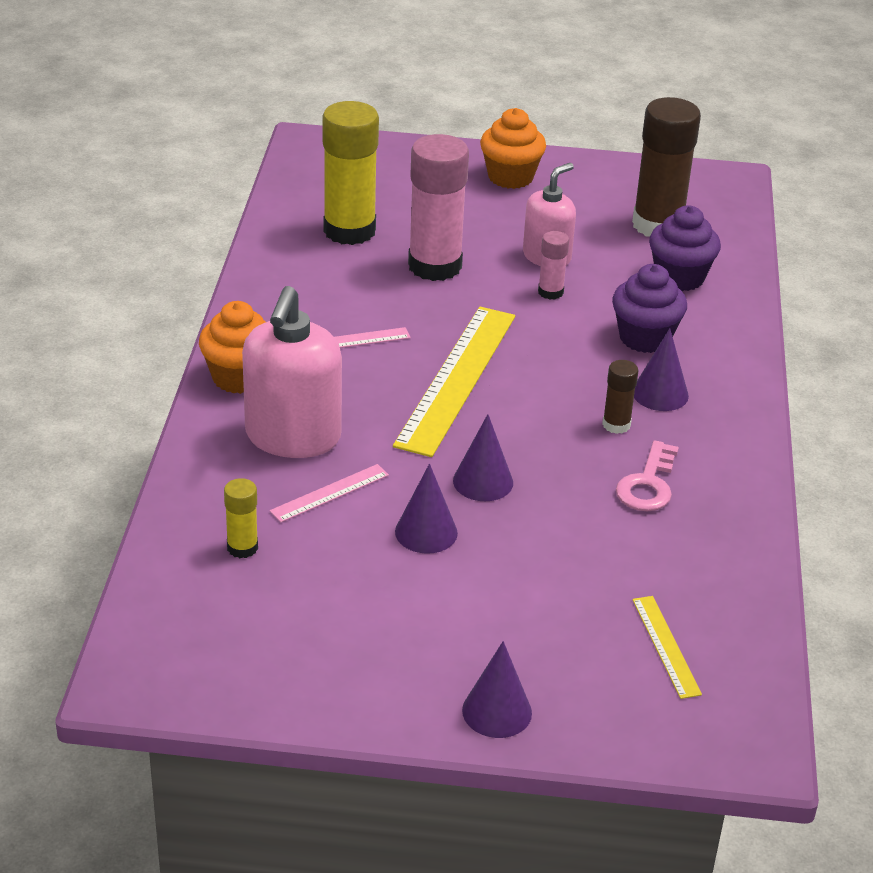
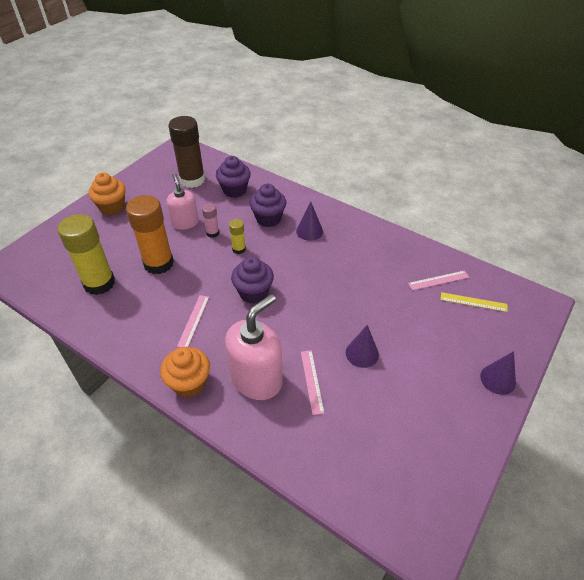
camera: 60 degrees left, 10 degrees up
(242, 548) = (336, 440): yellow glue stick -> yellow glue stick (239, 249)
(293, 437) = (257, 379): pink soap dispenser -> pink soap dispenser turned 90 degrees counterclockwise
(435, 266) = (158, 263): pink glue stick -> orange glue stick
(457, 379) = (253, 293): yellow ruler -> purple cupcake
(483, 481) = (336, 316): purple cone -> none
(616, 425) = (322, 254): brown glue stick -> none
(648, 484) = (367, 261): pink key -> none
(682, 587) = (438, 280): none -> pink ruler

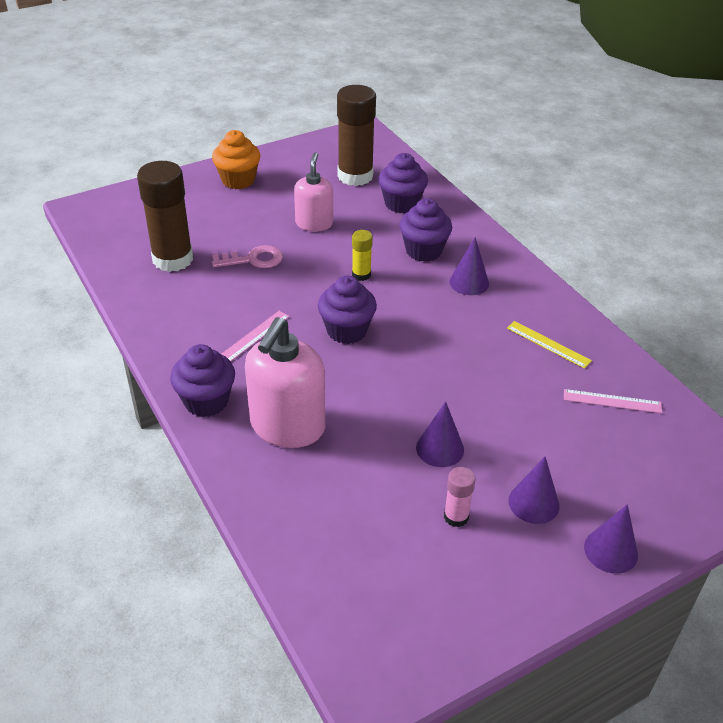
camera: 25 degrees right, 5 degrees down
(99, 283) = (173, 259): yellow glue stick -> brown glue stick
(158, 263) = (253, 259): orange glue stick -> pink key
(189, 383) = (206, 401): orange cupcake -> purple cupcake
(212, 233) = (340, 246): pink glue stick -> pink glue stick (456, 517)
(257, 379) = (287, 426): pink soap dispenser -> pink soap dispenser turned 135 degrees clockwise
(312, 381) = (353, 455): pink ruler -> none
(438, 367) = (533, 503): none -> purple cone
(473, 302) = (645, 445): yellow ruler -> yellow ruler (548, 344)

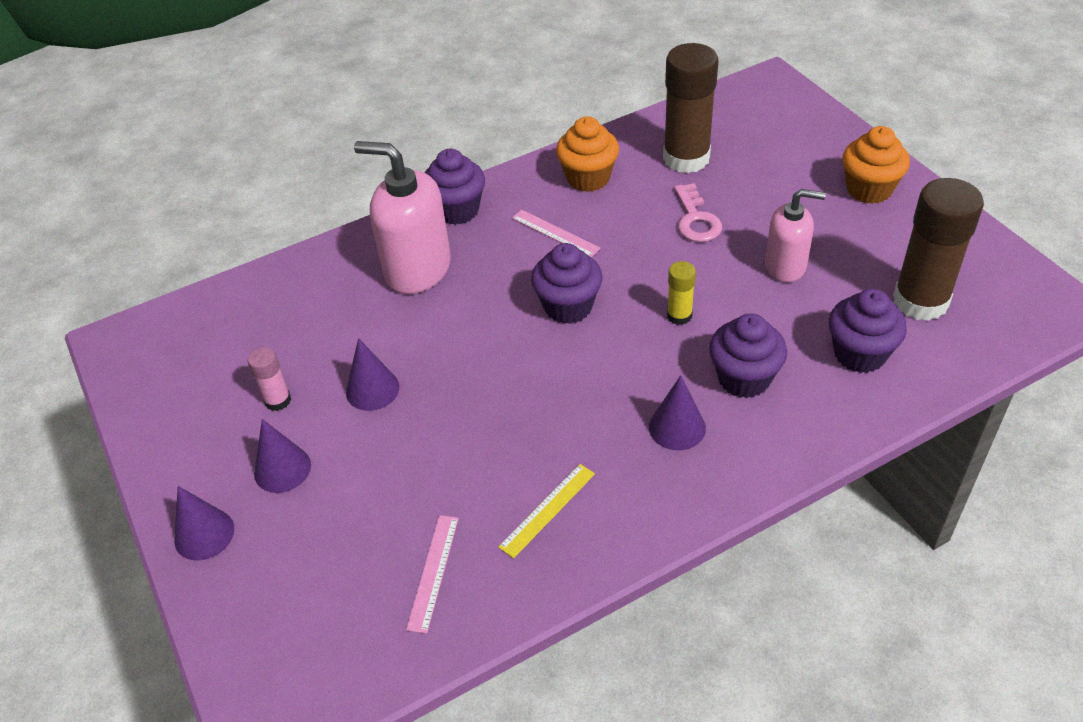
camera: 95 degrees right, 5 degrees up
(182, 315) = (588, 178): none -> orange cupcake

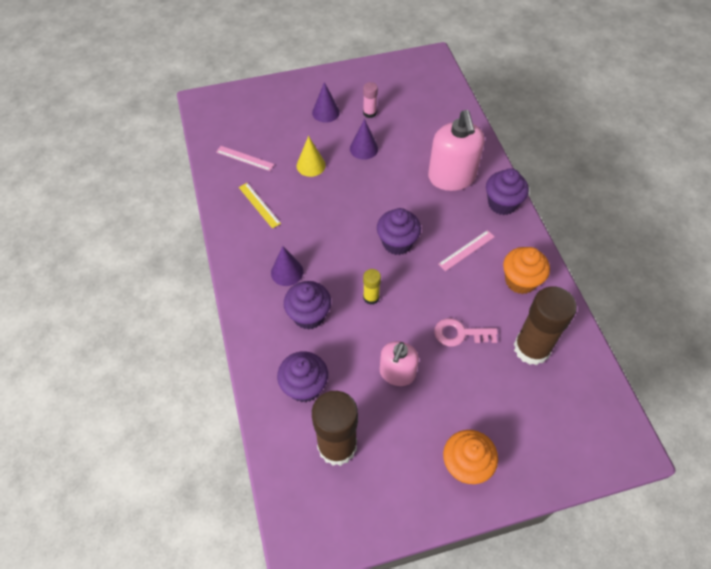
camera: 100 degrees right, 10 degrees up
(204, 534) = (300, 86): purple cone -> none
(417, 269) = (451, 177): pink soap dispenser -> pink soap dispenser turned 135 degrees clockwise
(429, 456) = (311, 165): none -> yellow cone

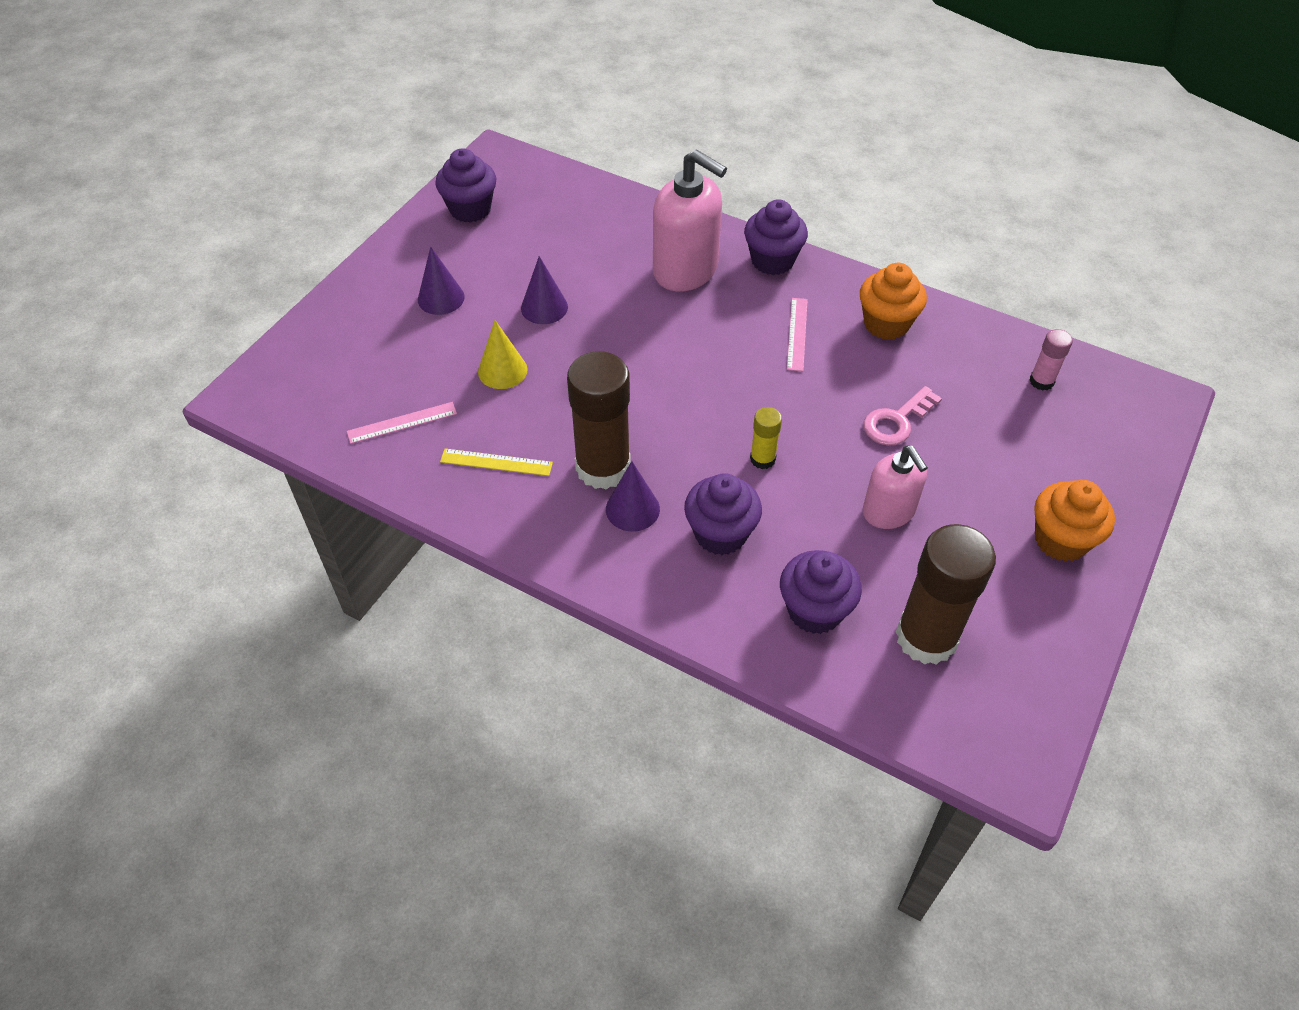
camera: 45 degrees left, 5 degrees down
(369, 113) = (499, 263): pink glue stick -> pink glue stick (1041, 381)
(397, 243) = (716, 381): purple cupcake -> purple cupcake (470, 209)
(531, 348) = (977, 380): brown glue stick -> brown glue stick (603, 467)

